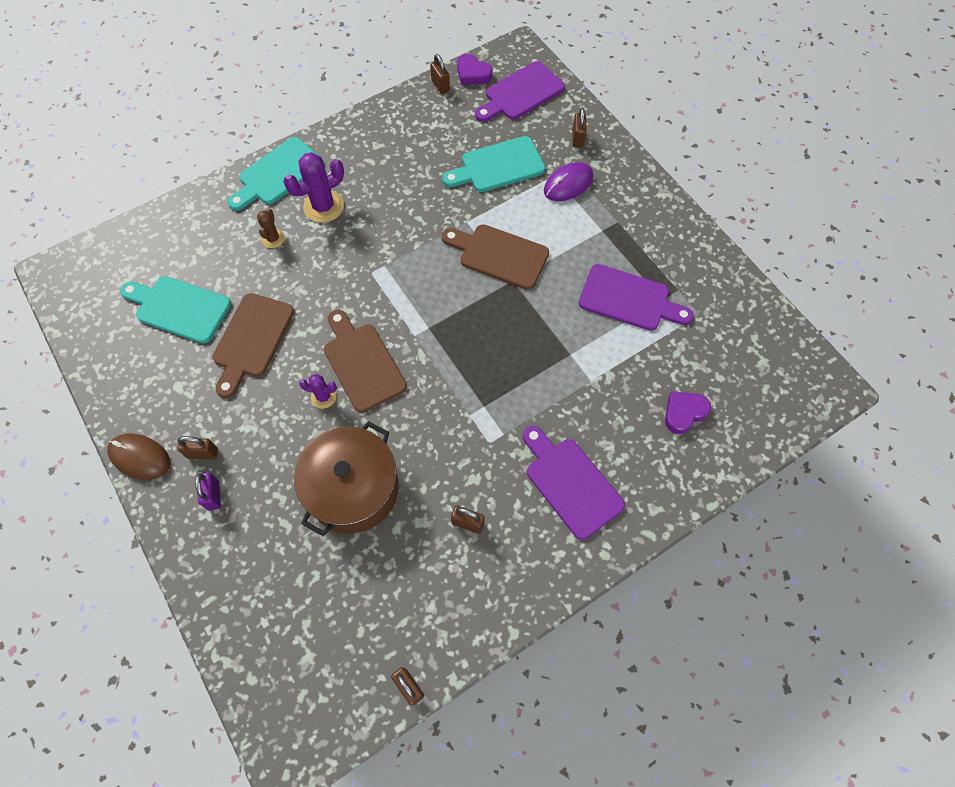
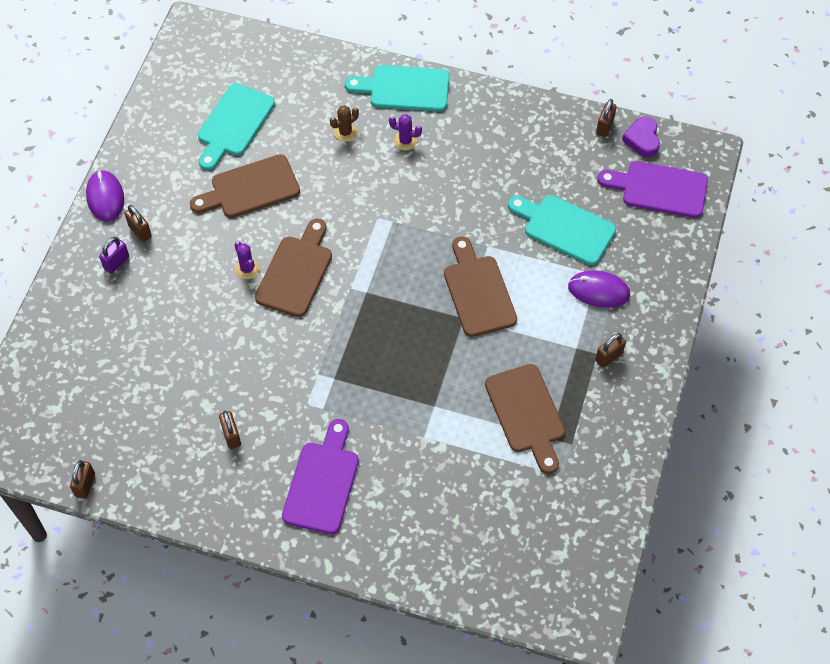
camera: 50 degrees right, 5 degrees down
(140, 457) = (105, 197): brown mouse -> purple mouse
(179, 308) = (233, 124): turquoise cutting board -> turquoise cutting board turned 135 degrees counterclockwise
(323, 206) = (405, 141): purple cactus -> purple cactus, size x0.56
(353, 489) = (194, 343): brown pot -> none
(577, 139) = (654, 264): brown padlock -> brown padlock (609, 357)
(629, 299) = (526, 413): purple cutting board -> brown cutting board
(684, 413) = (456, 523): purple heart -> none

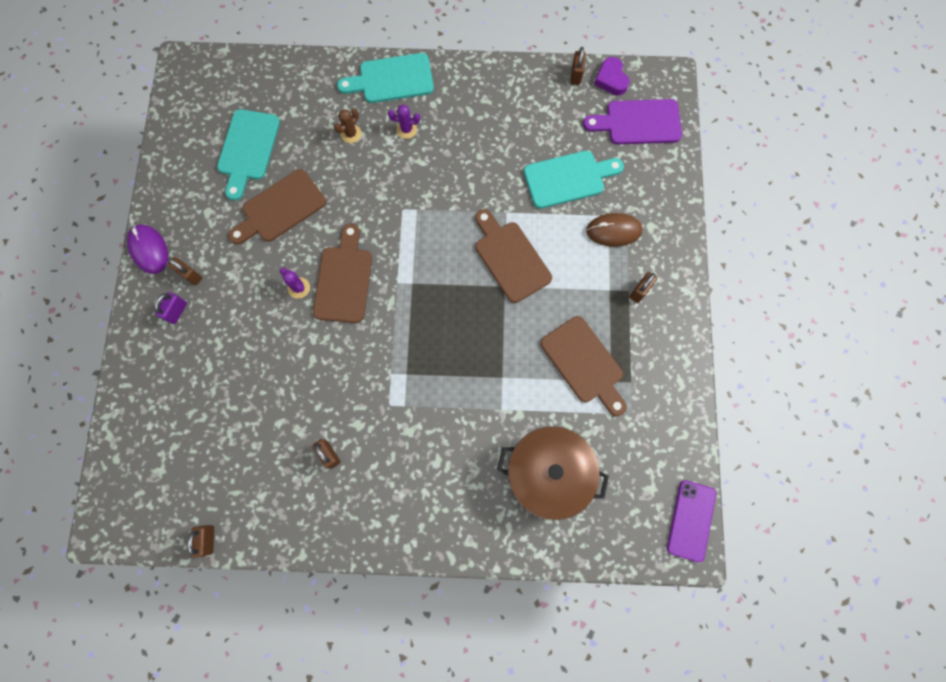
camera: 15 degrees left, 15 degrees up
(322, 482) = (424, 478): purple cutting board -> none
(454, 511) = (548, 473): none -> brown pot
(565, 228) = (568, 179): turquoise cutting board -> turquoise cutting board turned 150 degrees clockwise
(595, 595) = (691, 520): none -> purple phone
(598, 290) = (613, 231): purple mouse -> brown mouse

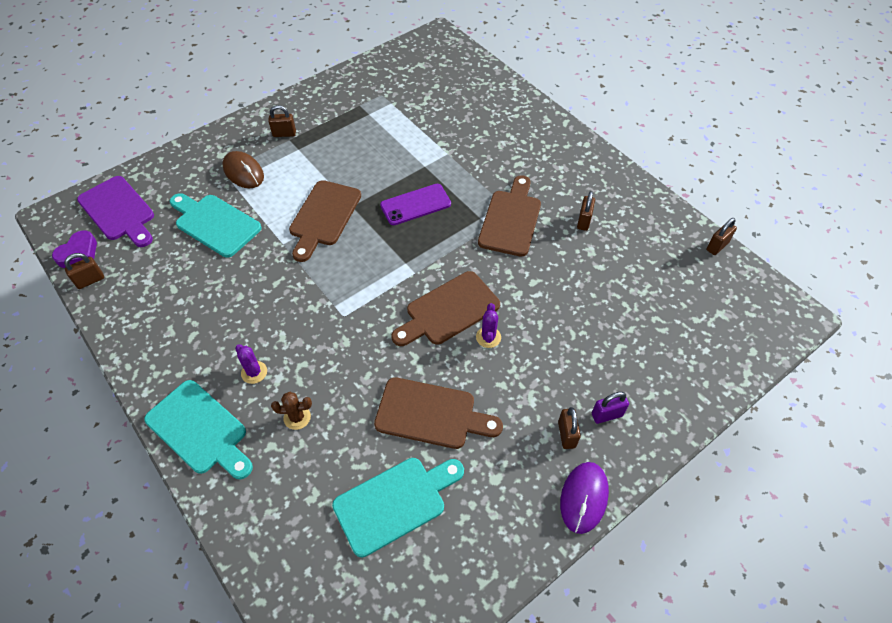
camera: 130 degrees left, 20 degrees down
(548, 473) = (463, 110): brown pot -> none
(584, 363) = (369, 132): brown cutting board -> brown cutting board (511, 219)
(691, 520) = (420, 42): purple phone -> purple phone (415, 205)

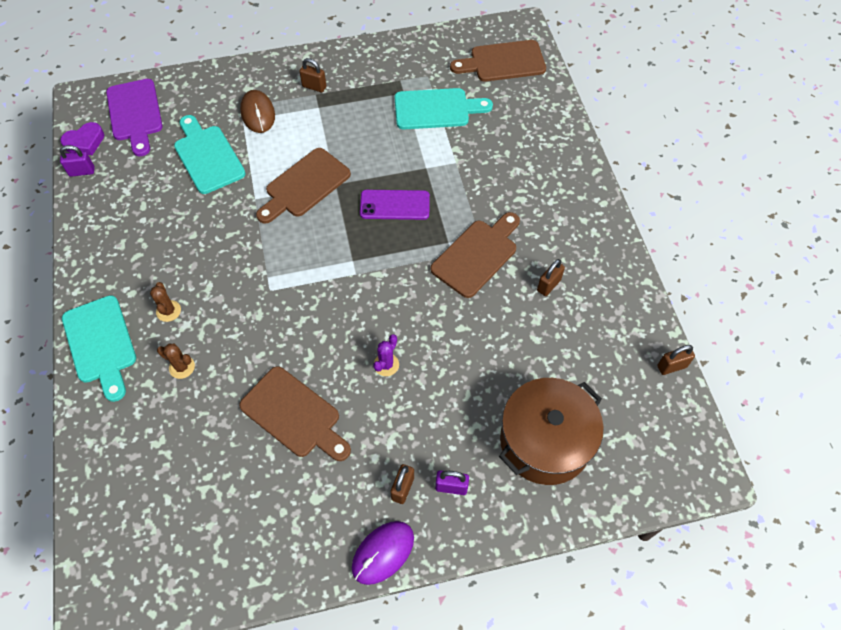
camera: 25 degrees right, 5 degrees up
(90, 280) = (82, 172): brown padlock -> purple padlock
(254, 372) = (168, 311): purple cactus -> brown cactus
(395, 502) = (220, 479): turquoise cutting board -> turquoise cutting board (436, 109)
(448, 310) = (365, 323): brown cutting board -> brown cutting board (503, 62)
(659, 344) = (545, 441): none -> brown pot

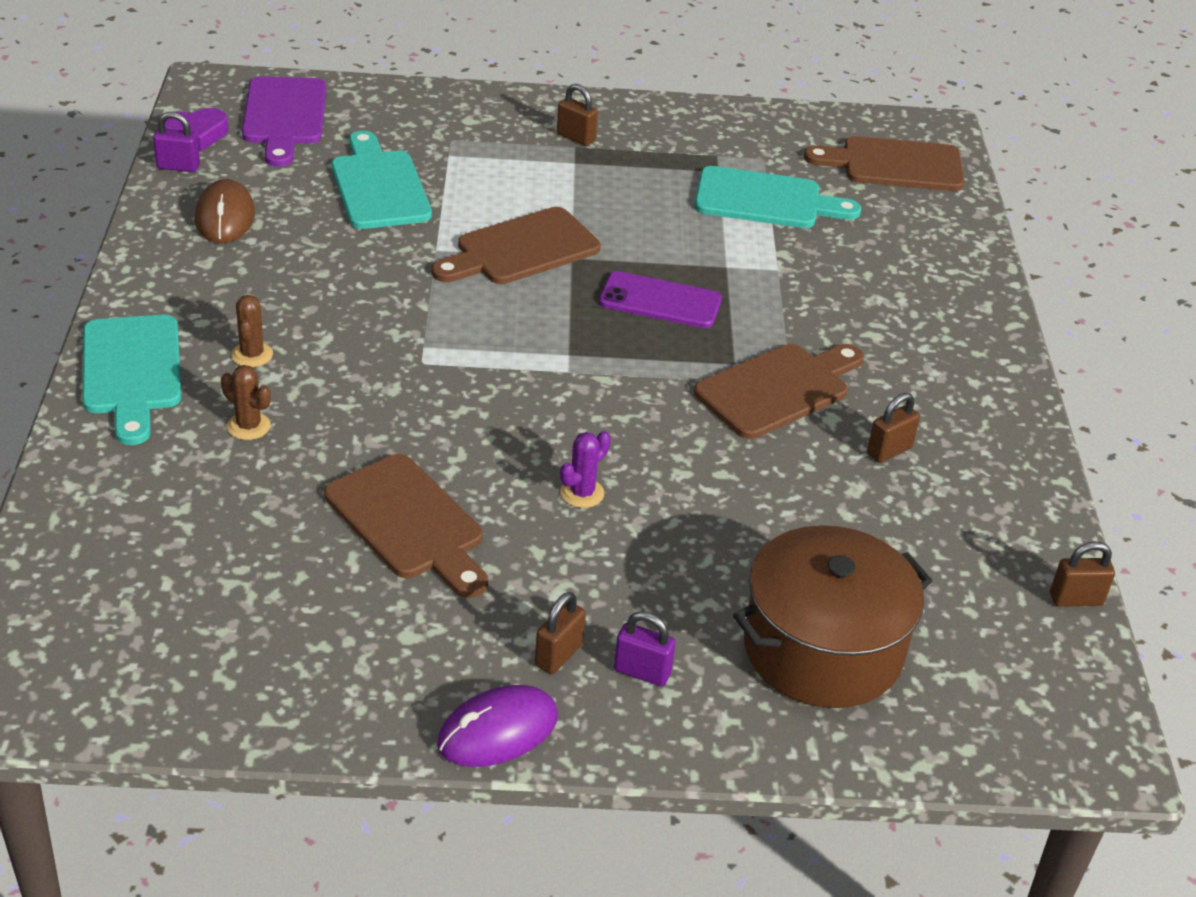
camera: 10 degrees right, 20 degrees down
(258, 113) = (475, 152): brown mouse -> brown mouse (224, 217)

